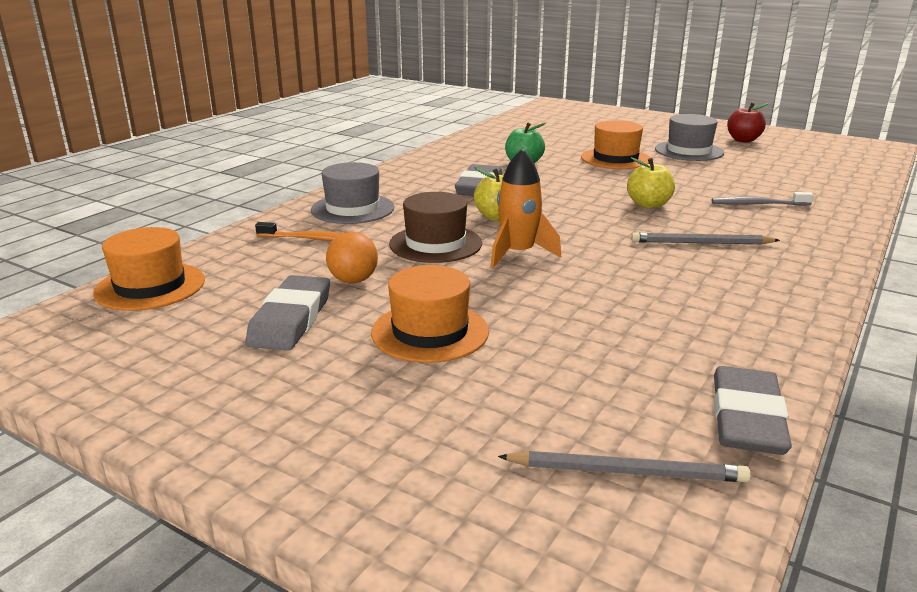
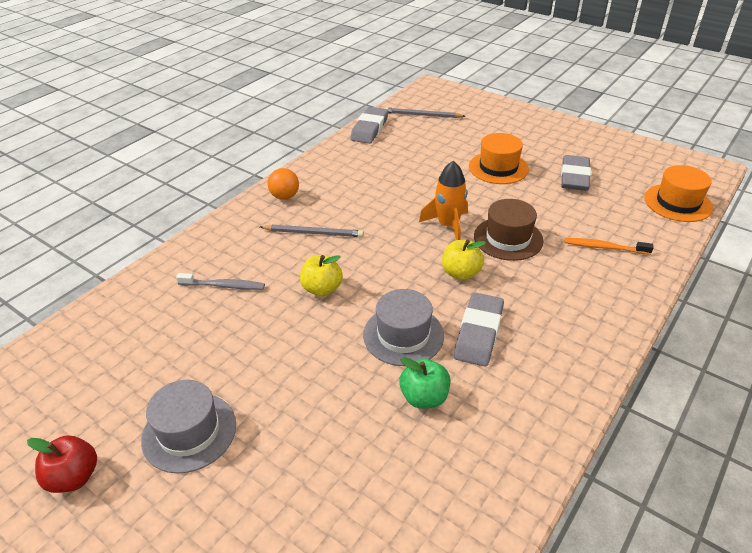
camera: 175 degrees left, 15 degrees up
(352, 209) = (593, 292): grey hat -> grey hat (403, 335)
(353, 280) = (553, 204): orange ball -> orange ball (285, 196)
(615, 159) = (302, 407): orange hat -> none

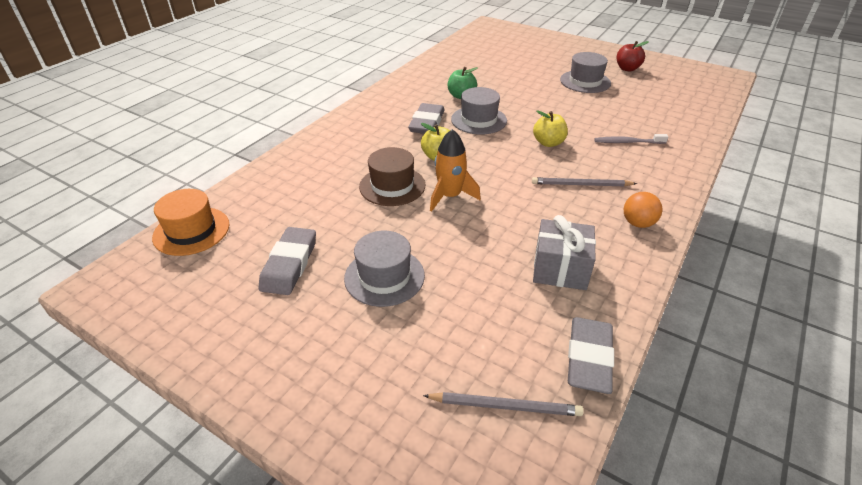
camera: 175 degrees right, 0 degrees up
(367, 168) = (560, 269): none -> grey gift
(498, 168) = (384, 276): orange hat -> grey hat
(604, 247) = (304, 181): orange toothbrush -> none

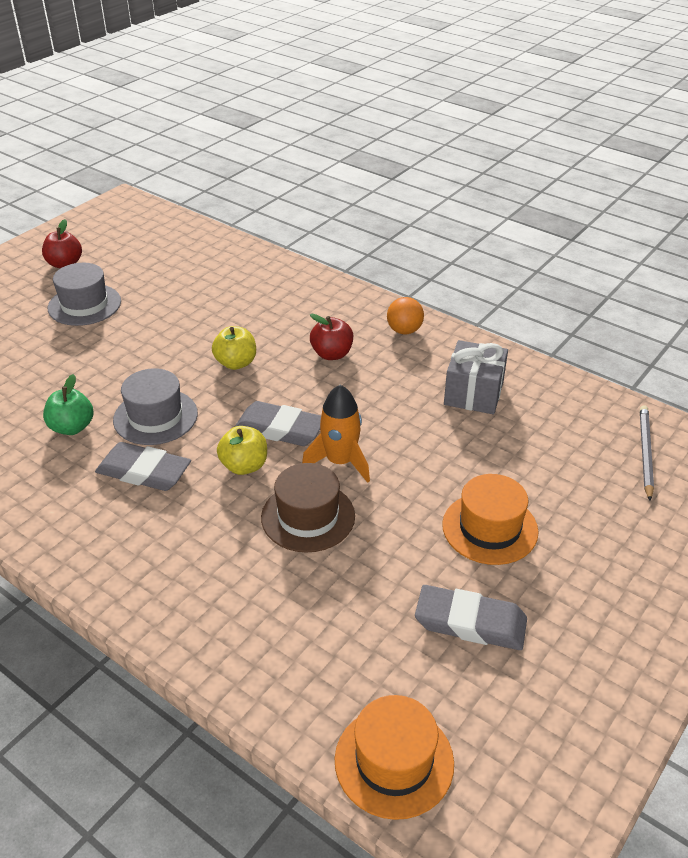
camera: 85 degrees left, 0 degrees up
(384, 276) = (490, 528): grey hat -> orange hat
(581, 185) = (332, 354): grey pencil -> red apple
(589, 358) = (585, 396): grey eraser -> grey eraser (280, 429)
(627, 142) = (252, 304): grey toothbrush -> none

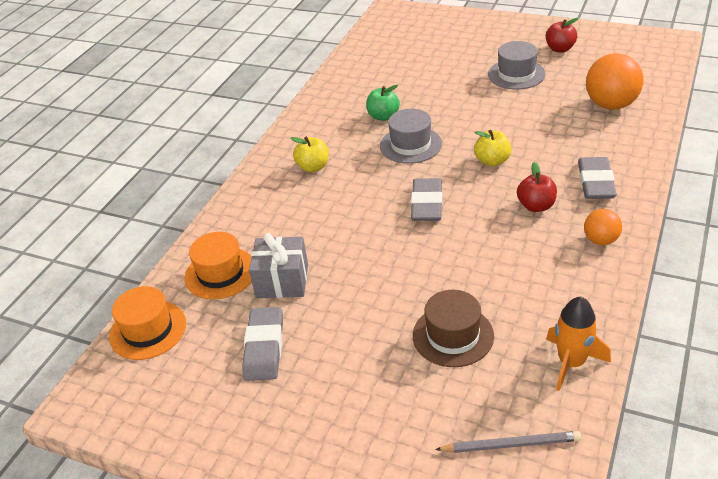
camera: 80 degrees right, 0 degrees up
(144, 472) = (355, 158): grey eraser -> grey eraser (595, 182)
(200, 264) = (611, 105): none -> orange ball
(244, 466) = (379, 198): yellow apple -> yellow apple (313, 167)
(308, 516) = (340, 241): brown hat -> brown hat (453, 335)
(340, 461) = (404, 243): orange rocket -> orange rocket (571, 363)
(473, 393) = (533, 303): grey gift -> grey gift (282, 281)
(490, 528) = (363, 343): orange hat -> orange hat (220, 273)

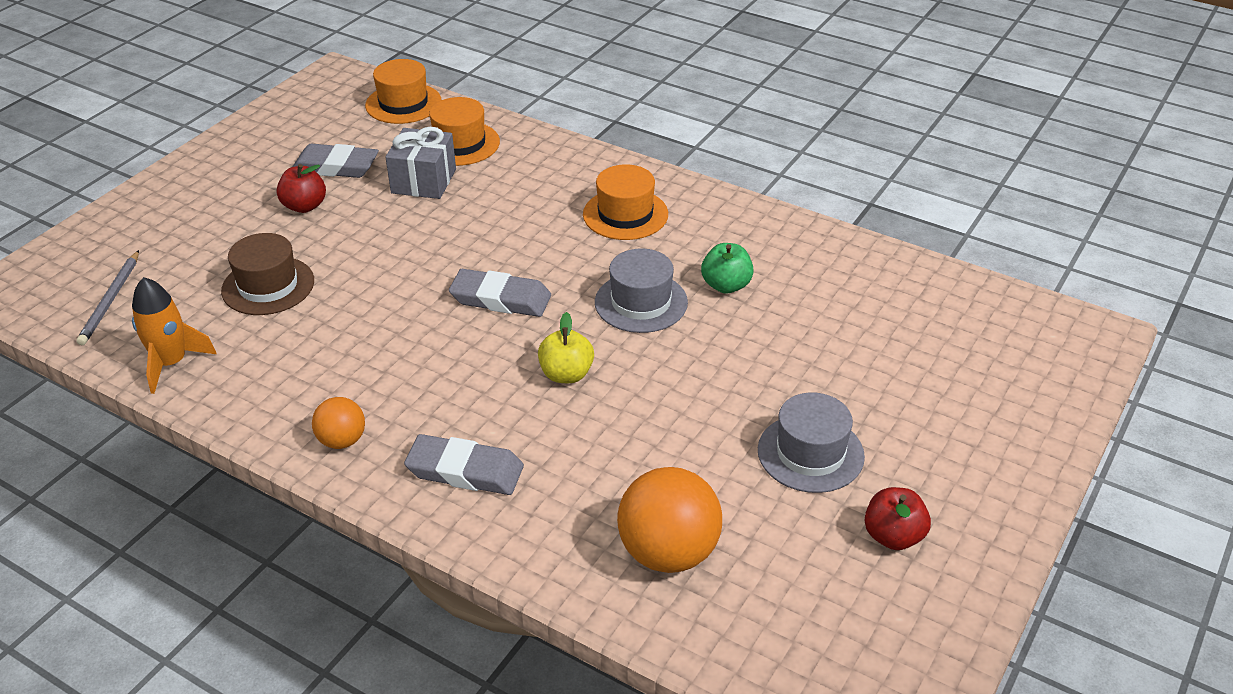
camera: 95 degrees right, 0 degrees up
(313, 167) = (625, 214): yellow apple -> orange hat
(536, 206) = (444, 396): red apple -> red apple (304, 206)

